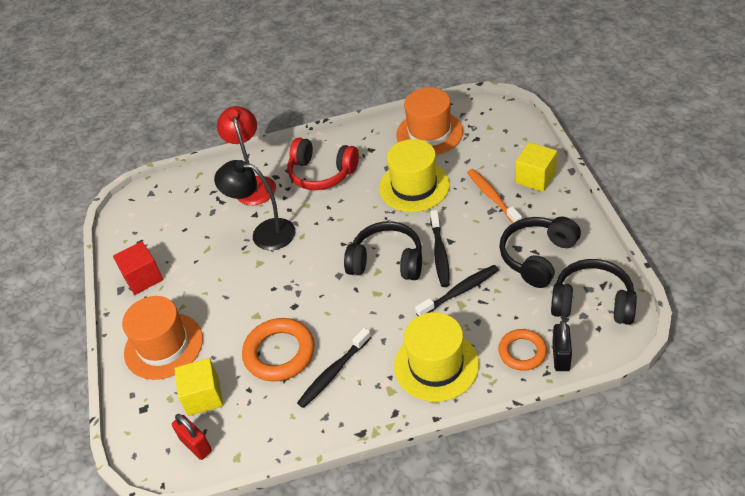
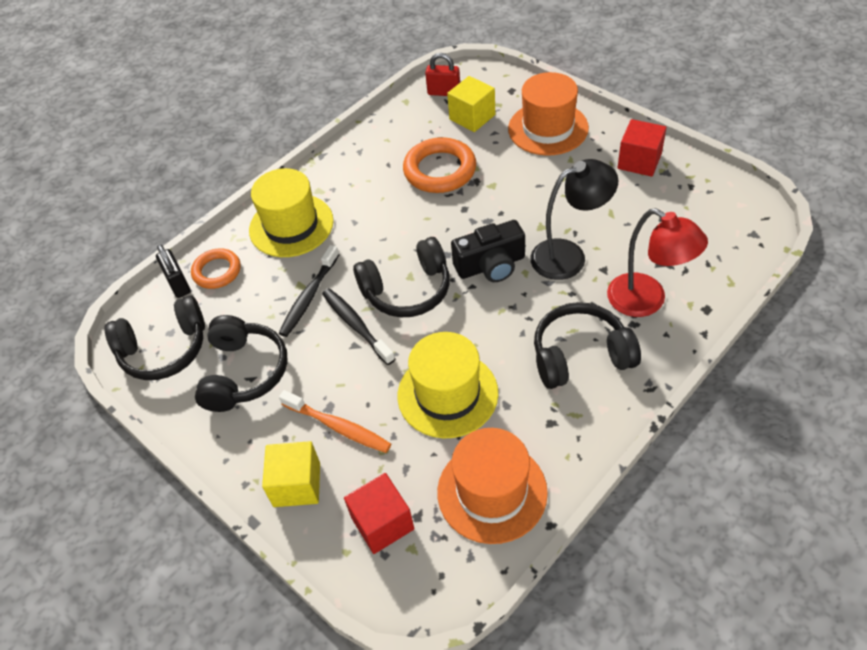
camera: 145 degrees right, 5 degrees up
(318, 251) = (491, 265): none -> black camera
(322, 173) = (580, 355): red headphones -> black headphones
(333, 373) = (378, 179): black toothbrush -> none
(497, 142) = (382, 523): none -> red cube

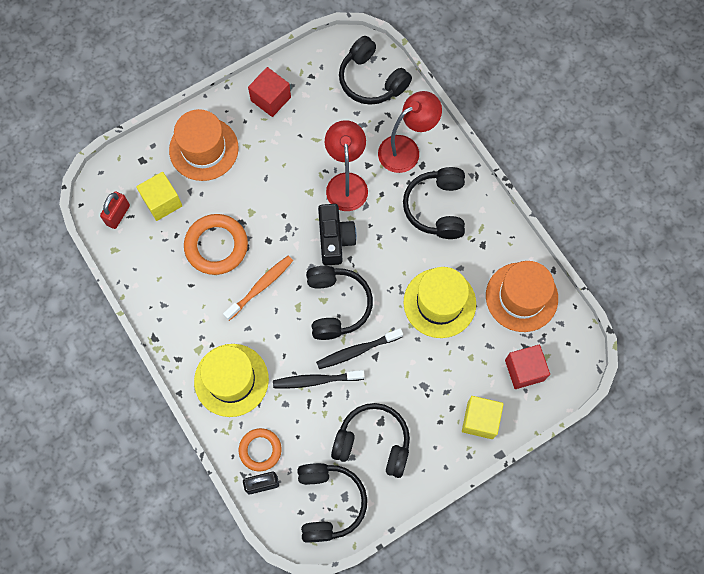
camera: 80 degrees left, 20 degrees up
(309, 297) = (316, 380): black toothbrush -> black toothbrush turned 135 degrees clockwise
(338, 427) = (443, 383): orange toothbrush -> orange toothbrush (261, 287)
(569, 256) = (346, 183): black lamp -> red lamp
(722, 241) = (371, 80): none -> black headphones

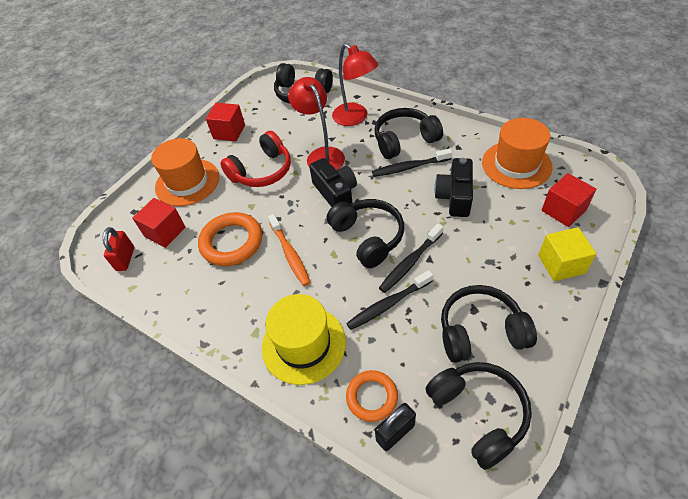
camera: 20 degrees left, 20 degrees down
(162, 202) = (165, 232): yellow cube -> red cube
(261, 287) = (290, 254): orange toothbrush -> orange toothbrush turned 135 degrees clockwise
(280, 173) = (262, 171): none -> red headphones
(406, 149) = (355, 118): red lamp -> red lamp turned 105 degrees clockwise
(420, 245) = (409, 167): none -> black toothbrush
(436, 208) = (404, 140): black headphones -> black headphones turned 90 degrees clockwise
(439, 303) = (454, 197): yellow hat -> black camera

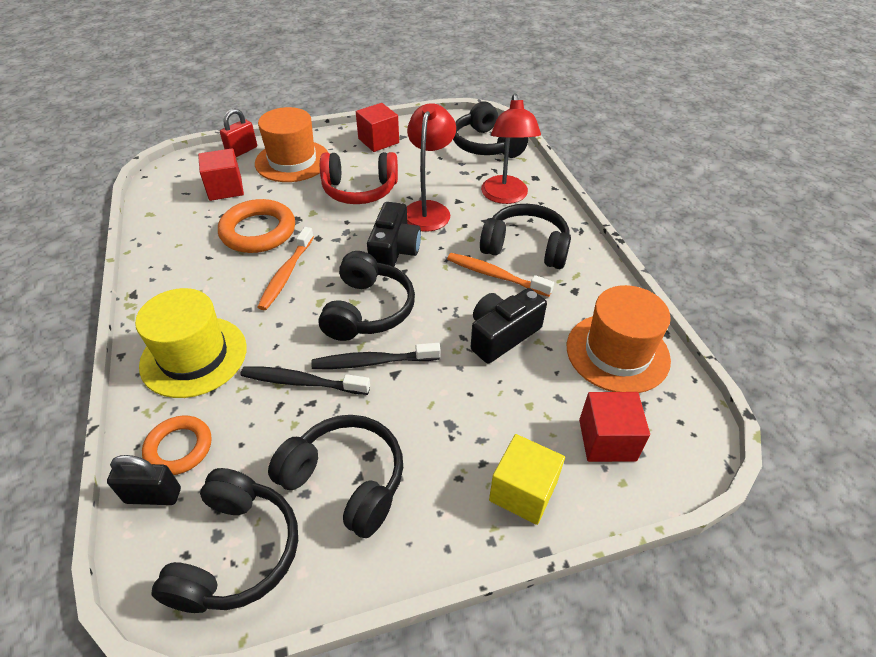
camera: 35 degrees right, 5 degrees down
(125, 259) = (174, 189): red padlock -> red padlock (242, 151)
(409, 167) = (495, 275): black toothbrush -> orange toothbrush

